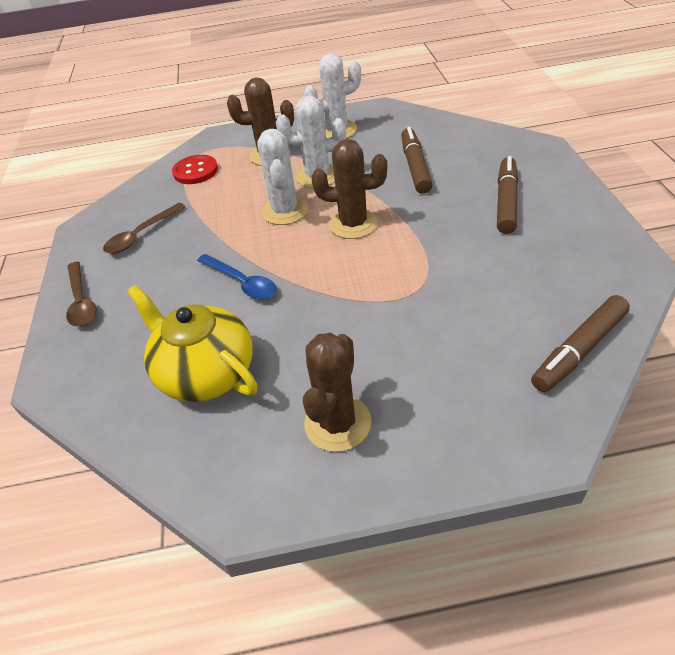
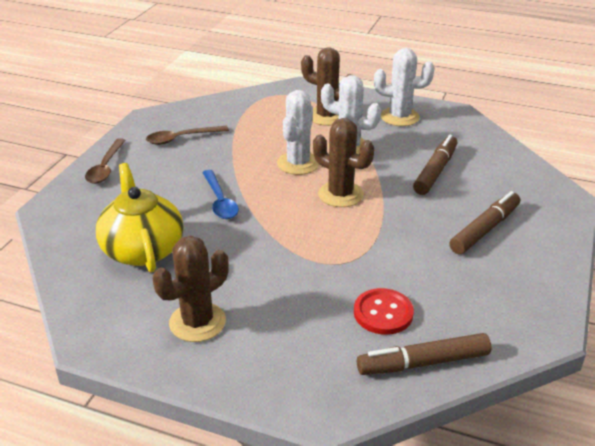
camera: 25 degrees right, 10 degrees down
(195, 171) = (260, 107): red button -> red button (383, 313)

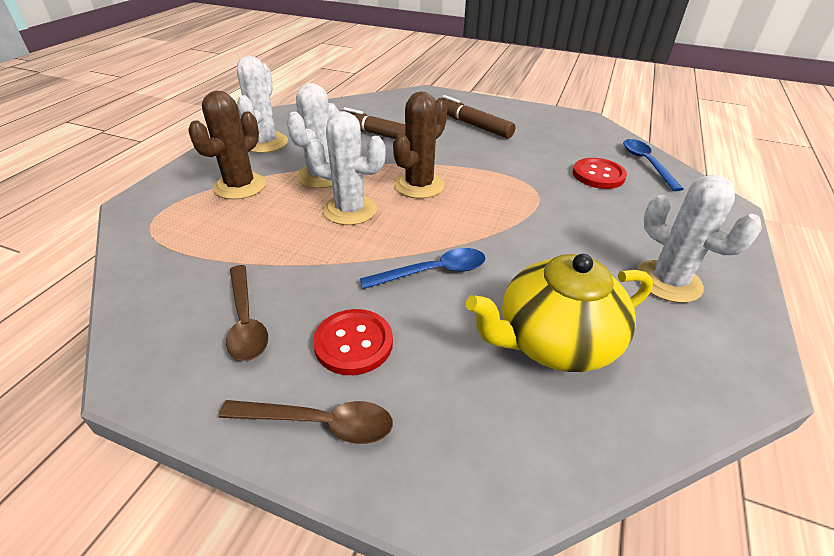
camera: 90 degrees left, 5 degrees up
(157, 173) = (353, 343): none -> red button
(197, 322) = (668, 281): brown cactus -> white cactus
(423, 363) = (646, 163): brown marker -> blue spoon

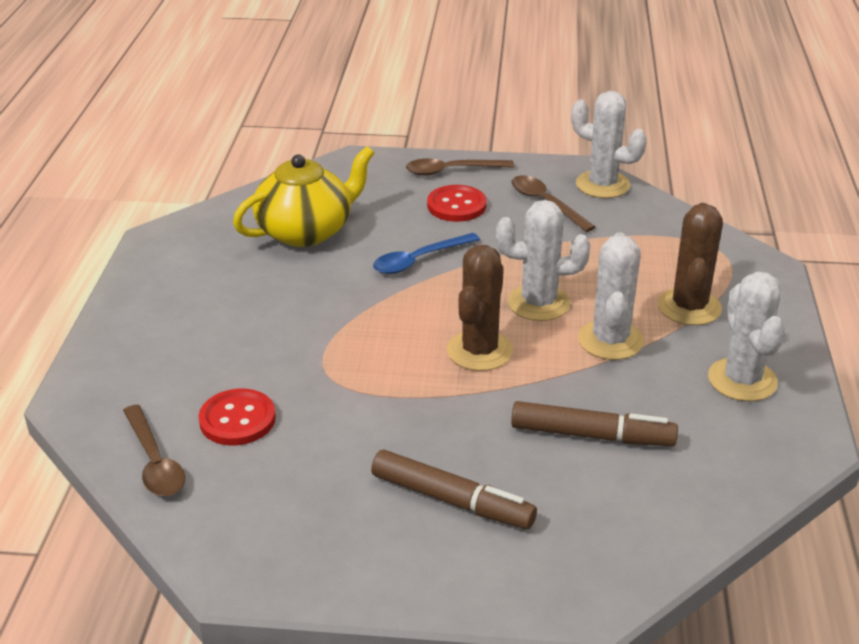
camera: 165 degrees right, 5 degrees down
(646, 163) = (155, 461): blue spoon -> brown spoon
(668, 281) = (195, 291): white cactus -> white cactus (602, 185)

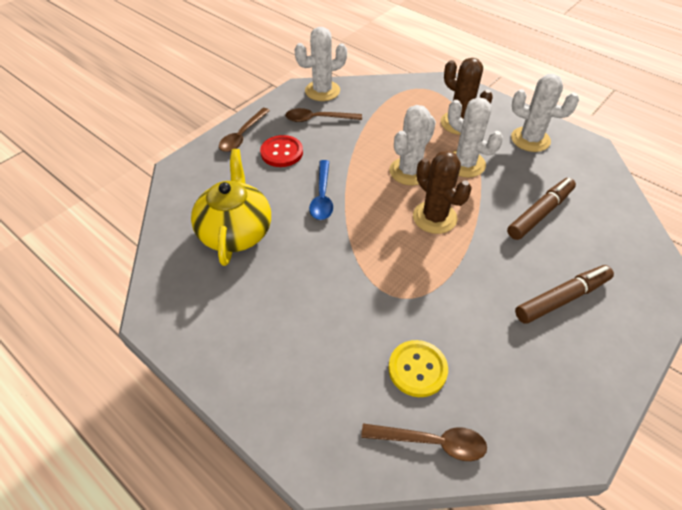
camera: 55 degrees left, 15 degrees up
(237, 419) = (417, 369): red button -> yellow button

